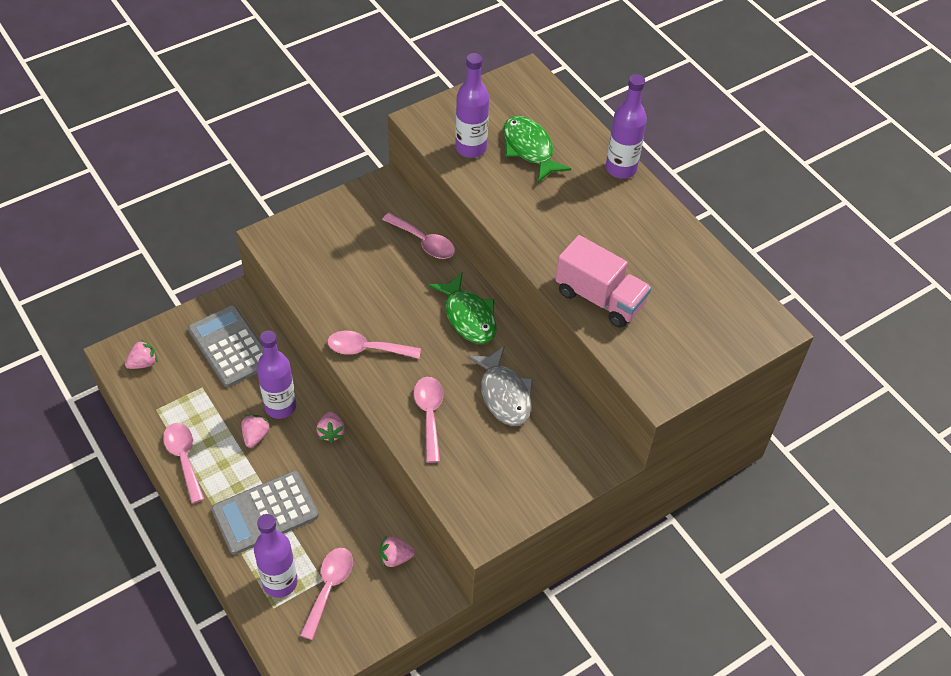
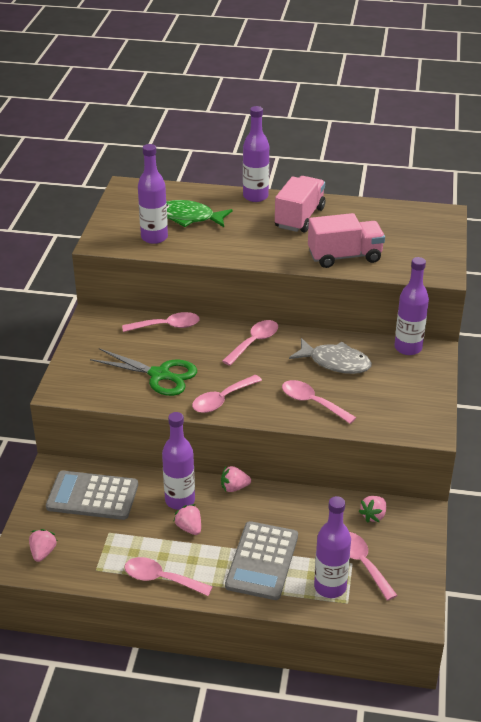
camera: 45 degrees left, 15 degrees down
(331, 432) = (234, 487): pink strawberry -> pink strawberry turned 135 degrees clockwise
(354, 285) = (160, 375): none -> green scissors
(468, 316) = (254, 342): green fish -> pink spoon
(587, 435) = (408, 348): none -> purple bottle
(624, 223) = (299, 218): none -> pink truck

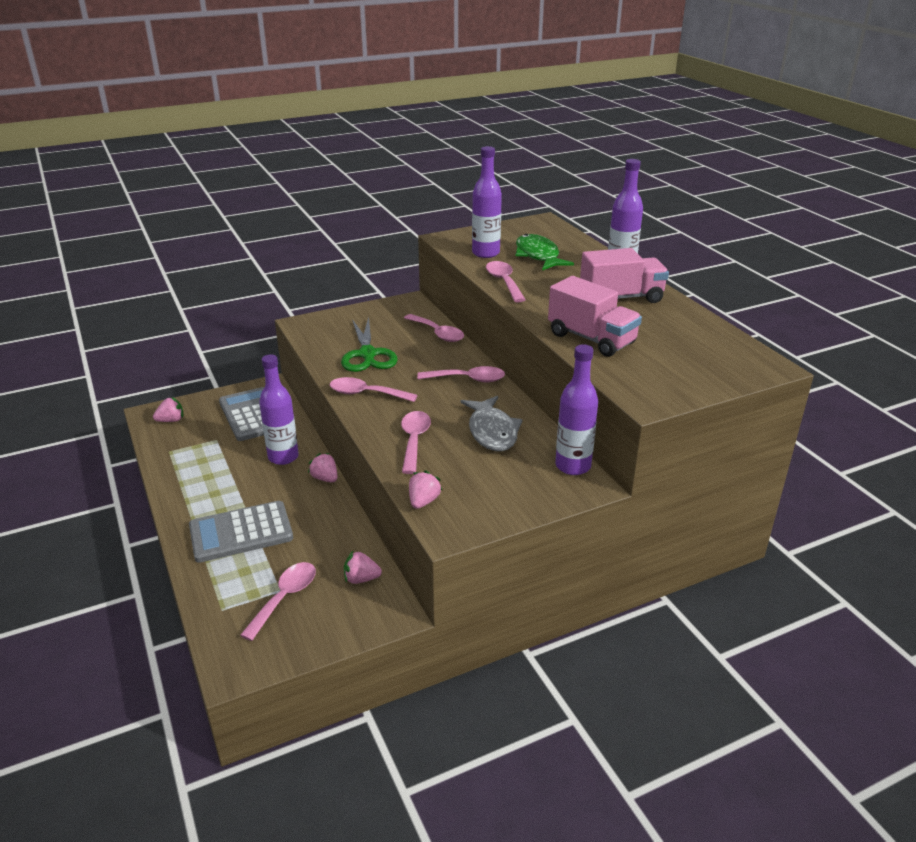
camera: 55 degrees right, 5 degrees down
(161, 579) = (179, 486): pink spoon -> pink spoon (504, 282)
(189, 528) = (253, 476): pink strawberry -> pink strawberry (423, 501)
(330, 587) = (236, 589): purple bottle -> none

